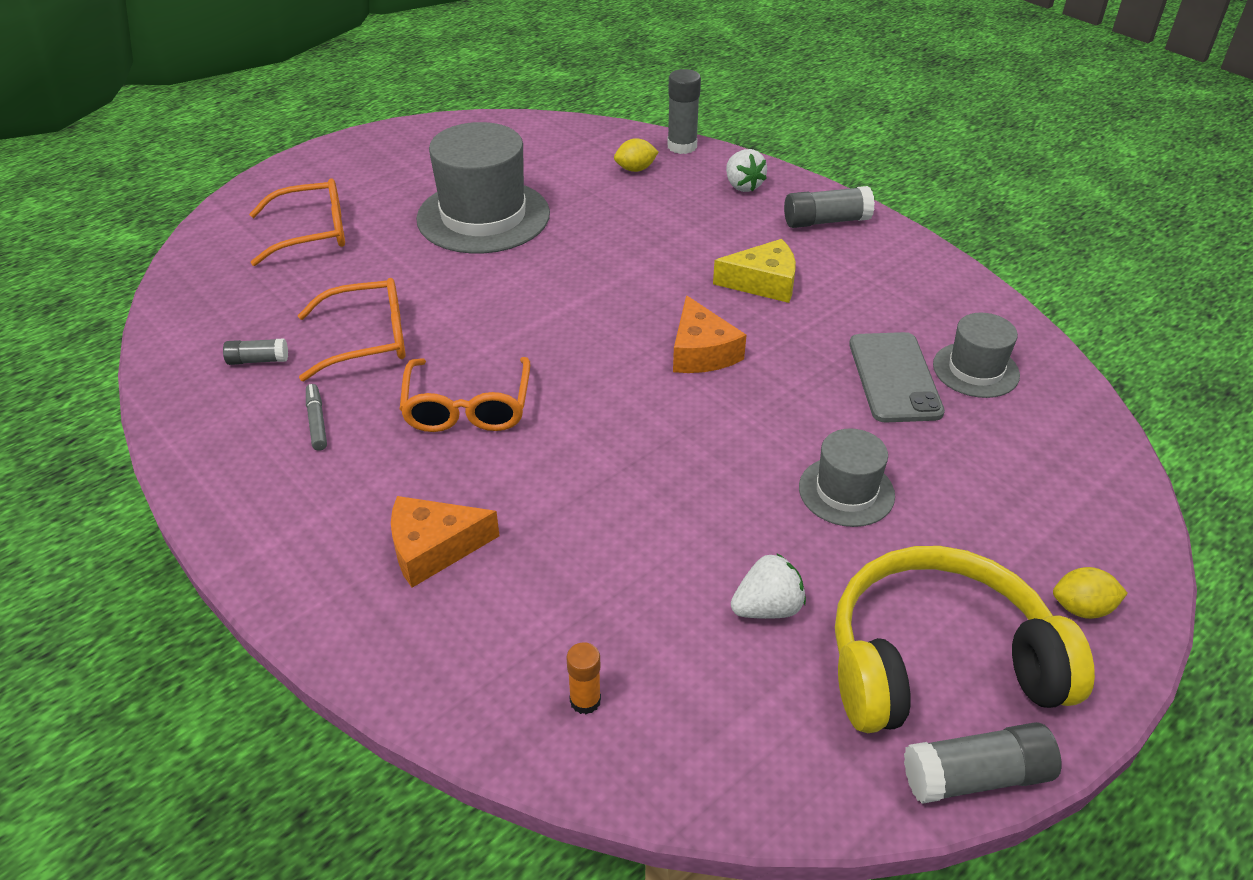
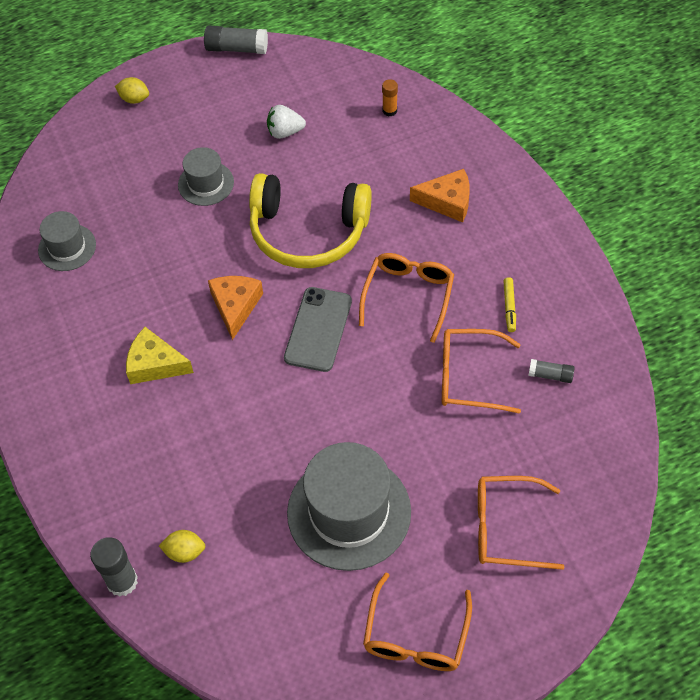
camera: 160 degrees left, 15 degrees up
(317, 422) = (509, 307): grey marker -> yellow marker
(395, 161) = (416, 636): none -> orange glasses
(743, 186) = (100, 496): white strawberry -> none
(826, 221) = (61, 426): grey glue stick -> none
(894, 377) = (122, 254): grey phone -> grey phone (318, 329)
(938, 662) = (220, 92): yellow headphones -> yellow headphones (308, 232)

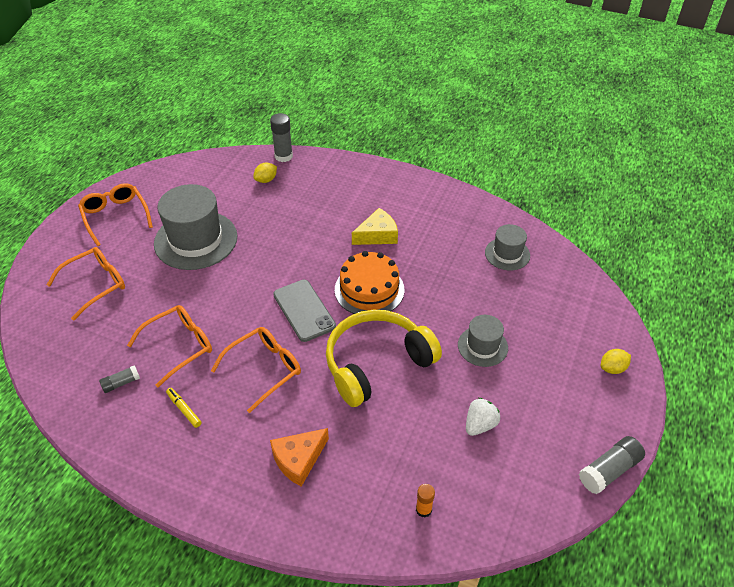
camera: 135 degrees right, 10 degrees down
(235, 306) = (369, 289): orange cheese -> orange cake
(408, 295) = (264, 369): orange glasses -> orange glasses turned 105 degrees counterclockwise

